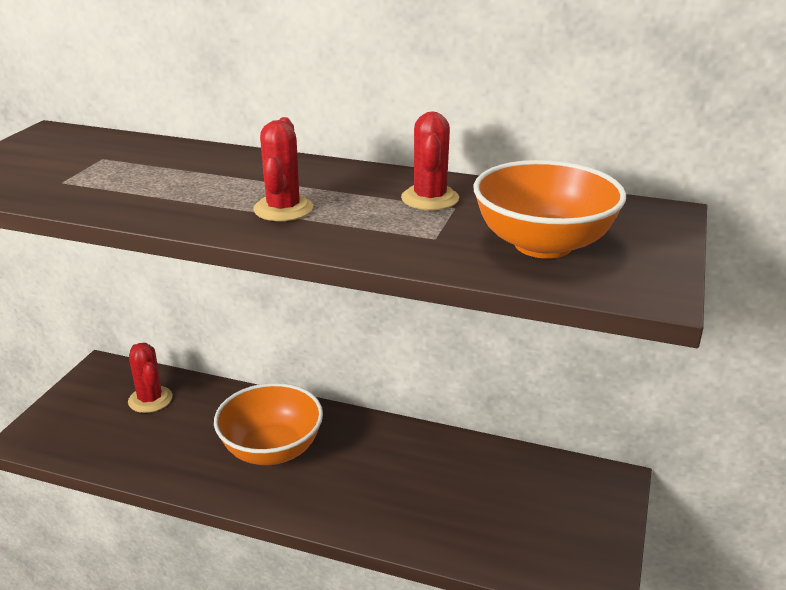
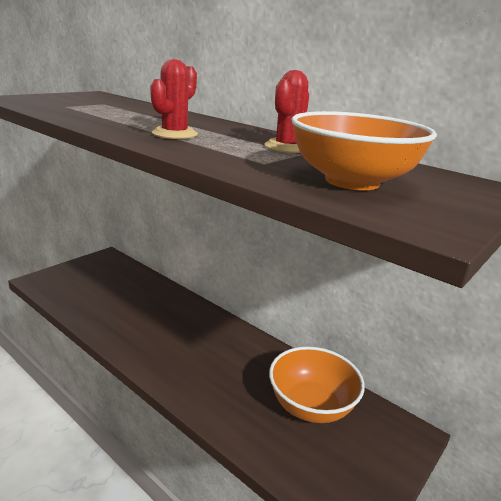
camera: 20 degrees right, 5 degrees down
(150, 399) = (119, 279): red cactus -> none
(272, 450) = (168, 329): orange bowl -> orange bowl (311, 406)

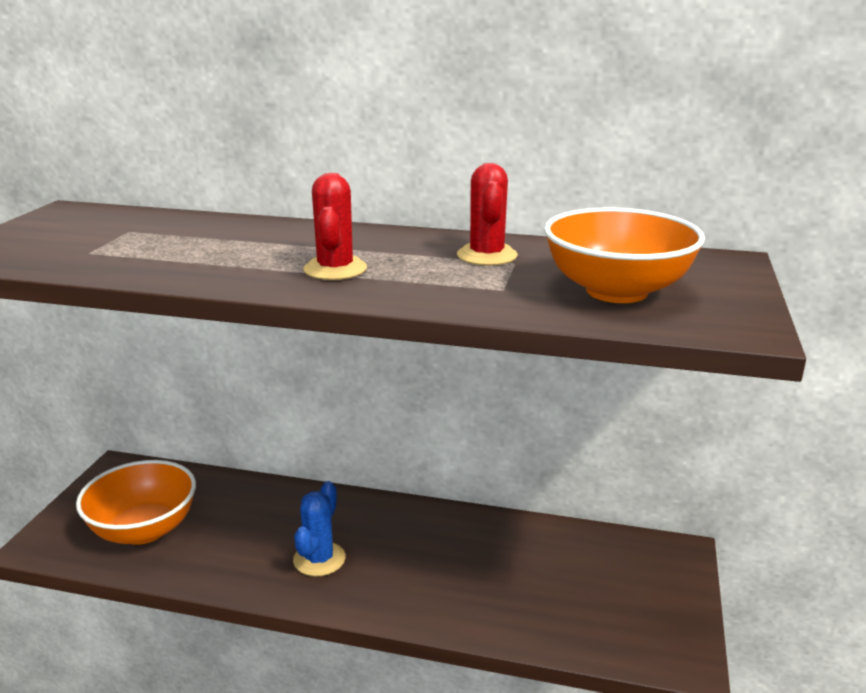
camera: 25 degrees left, 0 degrees up
(162, 340) = (319, 559): none -> blue cactus
(311, 406) = (562, 566): orange bowl -> orange bowl (144, 530)

